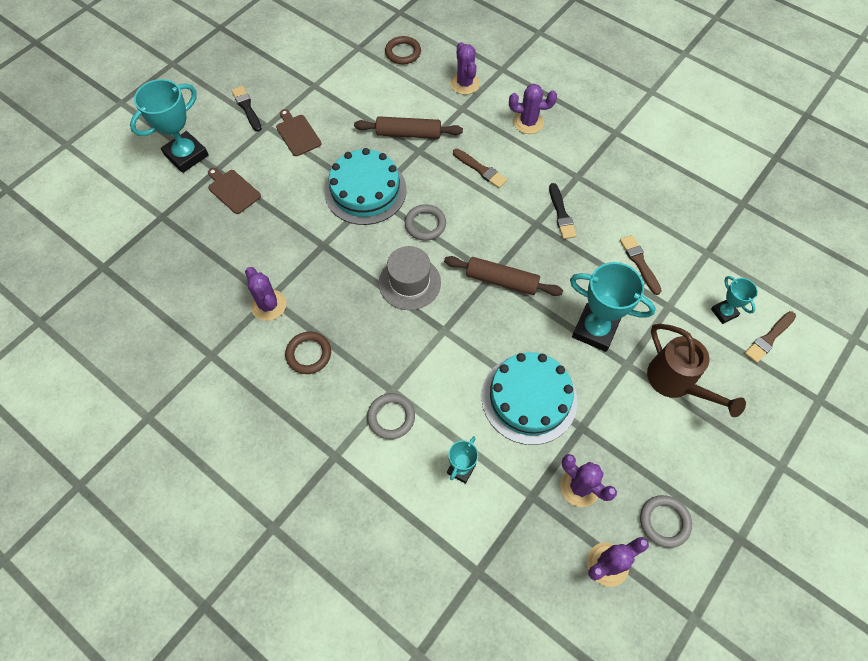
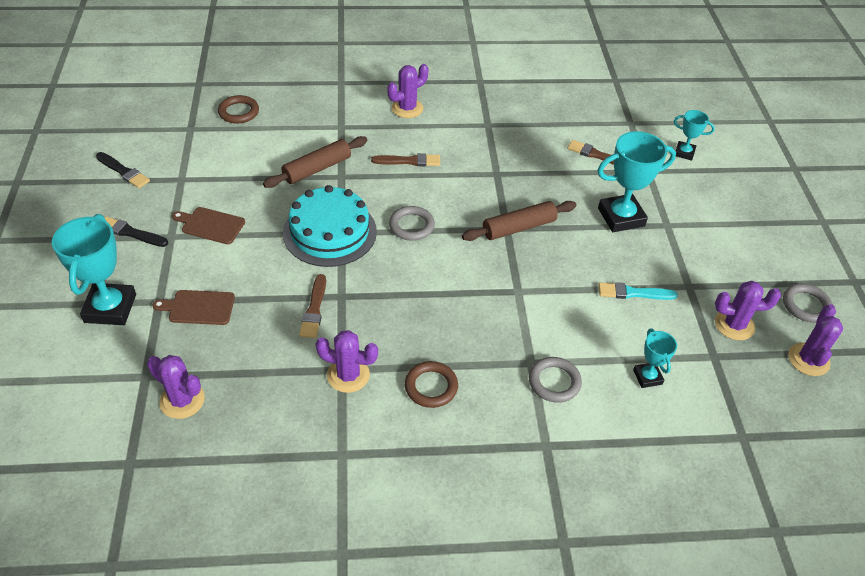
camera: 45 degrees left, 15 degrees down
(409, 283) = (450, 275): grey hat -> none
(465, 84) = (322, 108): purple cactus -> purple cactus (182, 400)
(529, 398) = (633, 293): turquoise cake -> turquoise brush
(561, 214) = (506, 156): black brush -> black brush (123, 171)
(676, 382) = (708, 215): brown watering can -> none
(769, 338) = (726, 151): brown brush -> brown brush (314, 309)

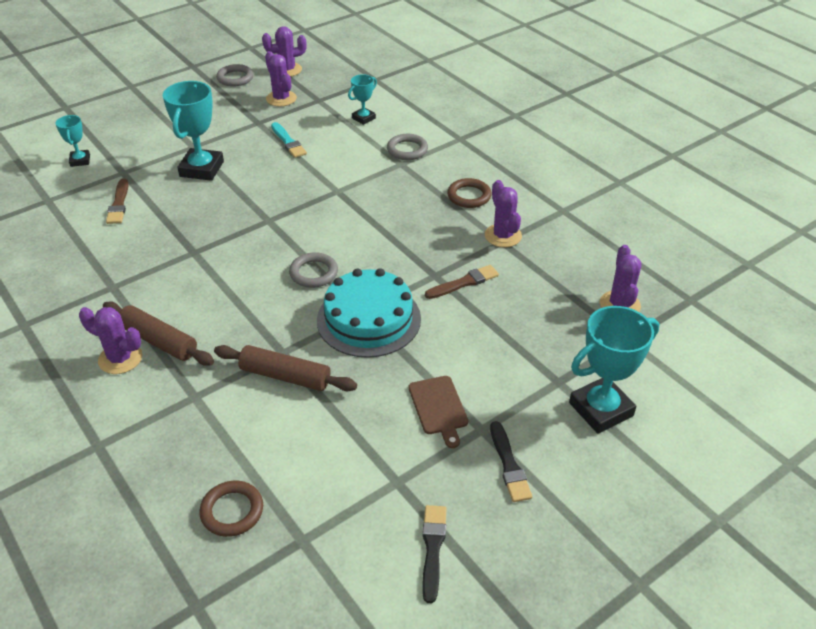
camera: 120 degrees left, 5 degrees down
(198, 307) = (536, 351): brown cutting board -> none
(409, 161) = (218, 315): brown brush -> none
(519, 227) = (261, 214): brown rolling pin -> brown rolling pin (159, 341)
(621, 217) = (202, 169): turquoise trophy -> turquoise trophy turned 60 degrees clockwise

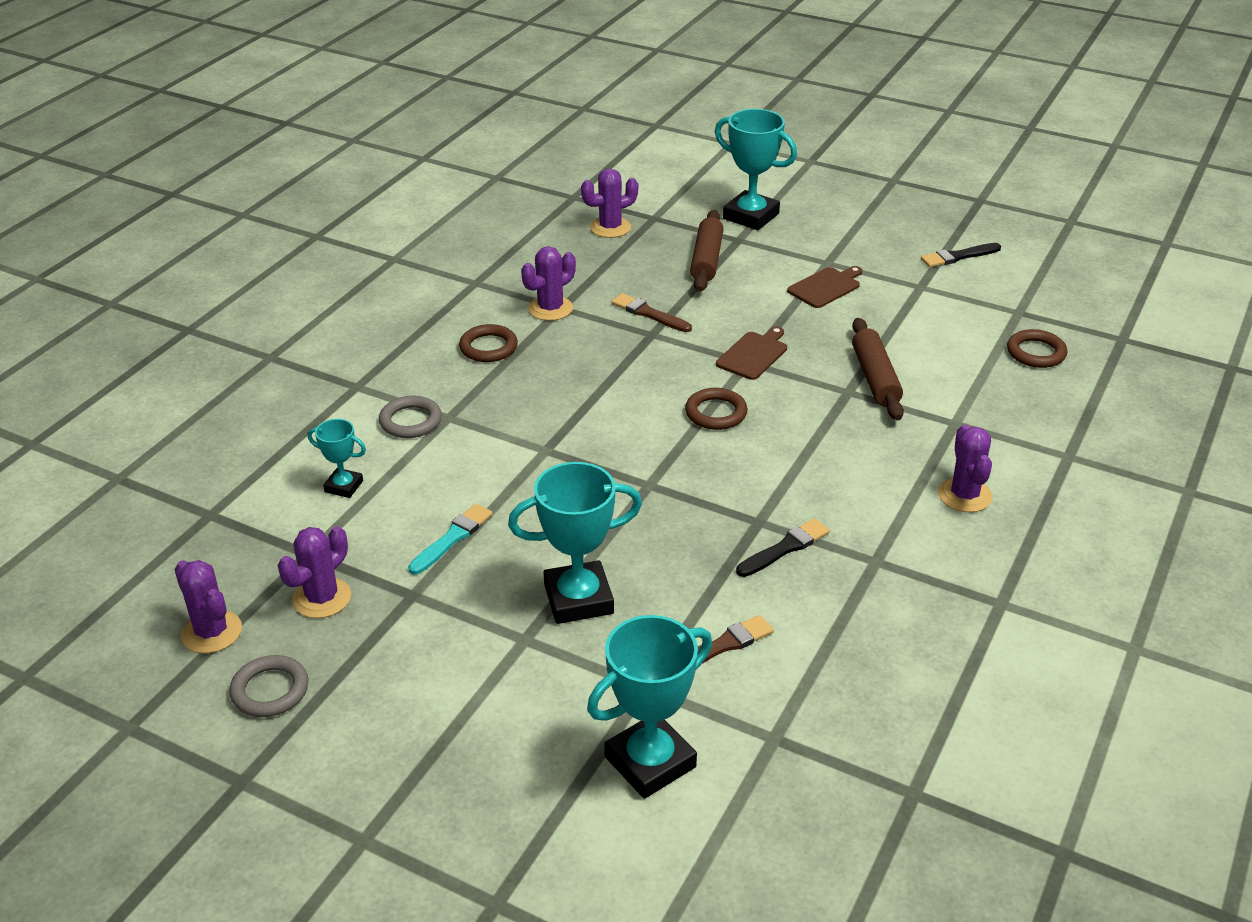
camera: 115 degrees left, 5 degrees down
(80, 160) = (650, 762): turquoise trophy -> turquoise trophy, size x1.87
(159, 341) = (915, 479): brown rolling pin -> brown rolling pin (706, 260)
(313, 273) = (716, 413): grey ring -> brown ring
(369, 319) = (753, 354): turquoise cake -> brown cutting board
(509, 465) = (850, 243): black brush -> black brush (784, 548)

